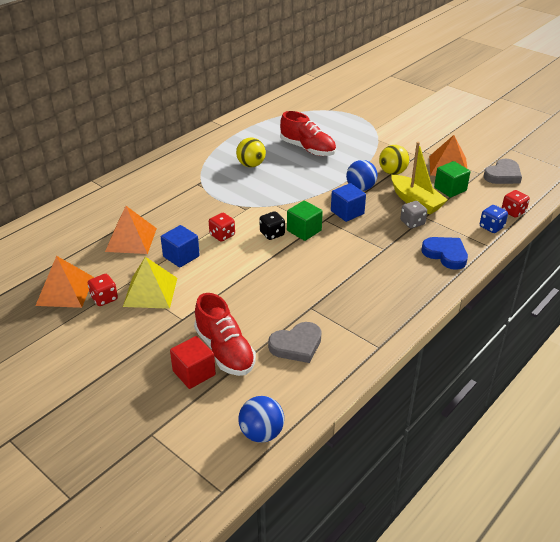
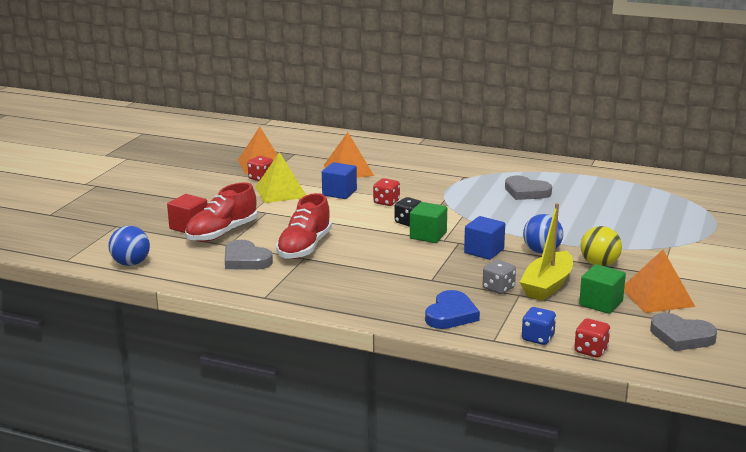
camera: 70 degrees right, 15 degrees down
(251, 165) = (526, 192): yellow ball -> grey heart
(308, 149) = (595, 212): red shoe -> red shoe (304, 247)

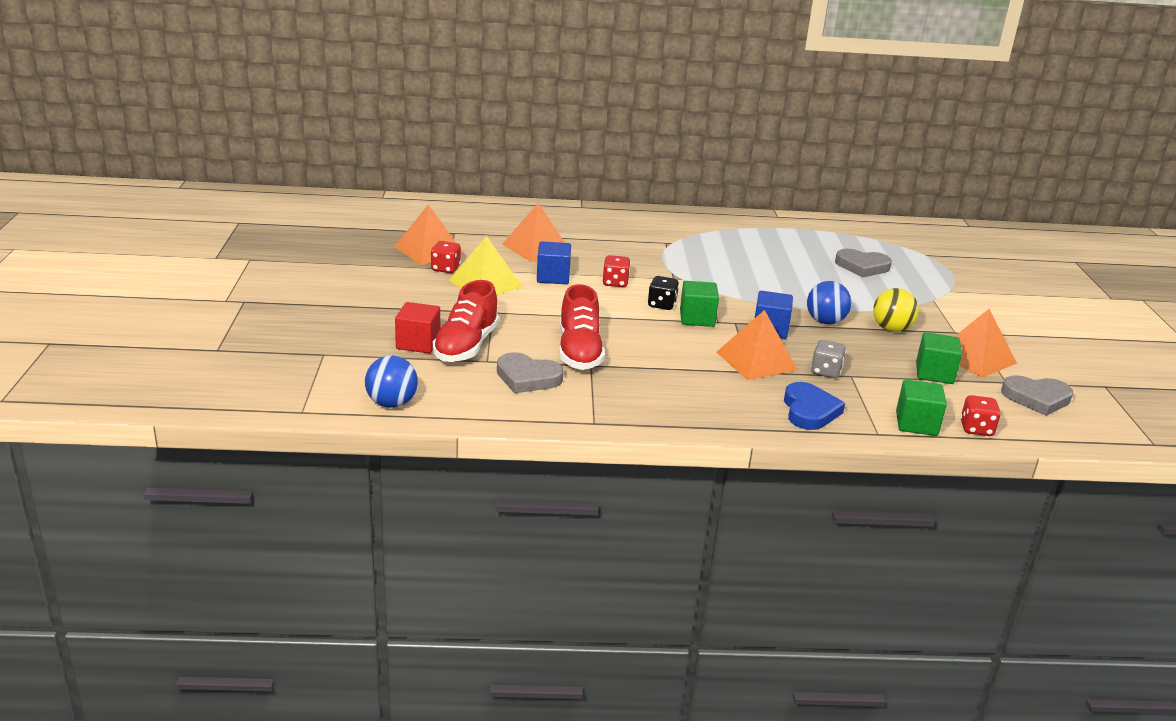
camera: 25 degrees left, 5 degrees up
(445, 272) = (756, 361): none -> orange pyramid
(526, 192) = (745, 254): grey heart -> grey heart (862, 266)
(537, 338) = (916, 424): blue dice -> green cube
(547, 285) = (867, 361): yellow boat -> none

